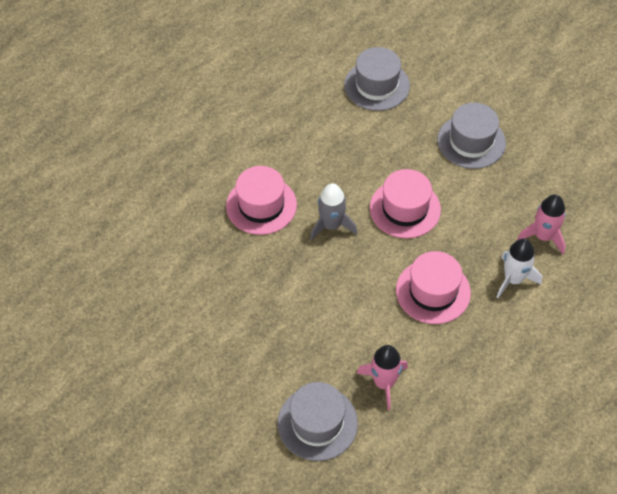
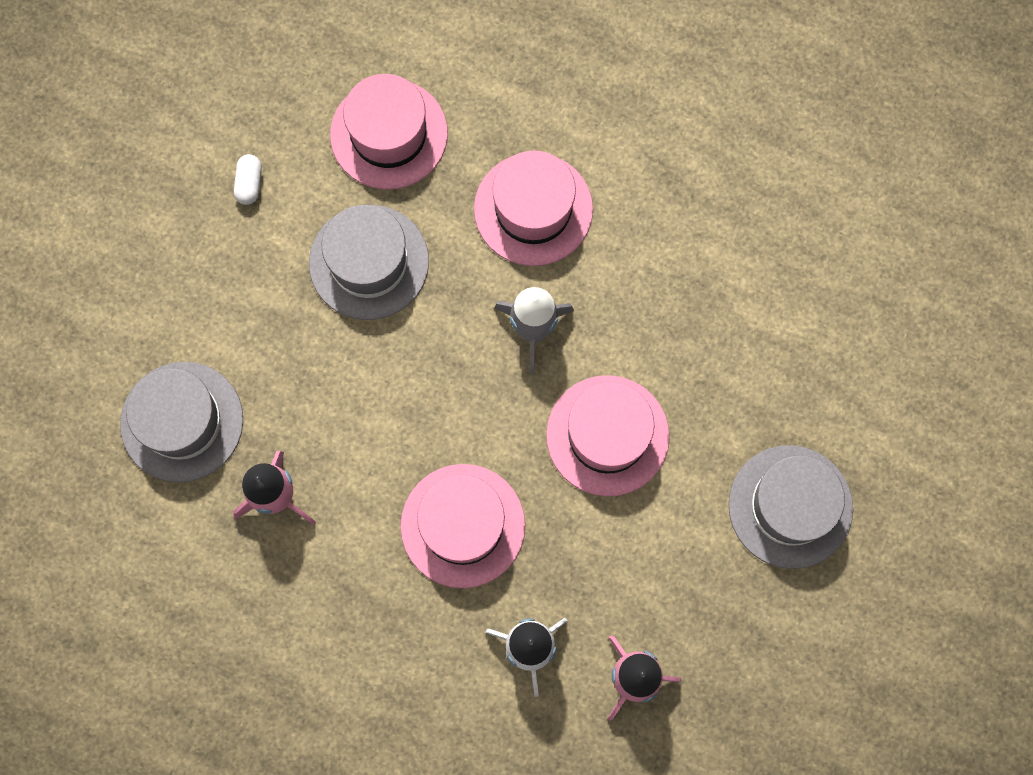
camera: 70 degrees right, 20 degrees up
(180, 343) = (249, 183): none -> white capsule
(184, 262) = (389, 134): none -> pink hat
(377, 85) = (853, 311): grey hat -> grey hat (369, 262)

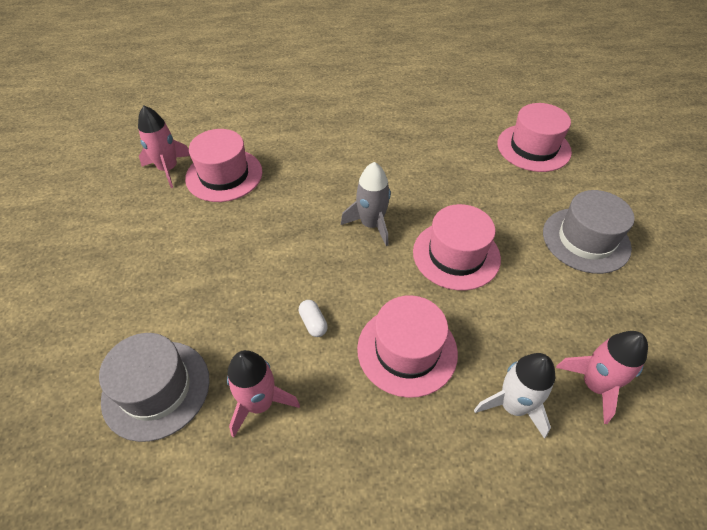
camera: 30 degrees left, 25 degrees down
(249, 183) = (145, 230): white capsule -> white capsule (313, 323)
(320, 81) = (168, 169): none -> pink rocket
(369, 262) = (247, 236): grey hat -> none
(533, 209) = (330, 173): pink hat -> pink hat (533, 147)

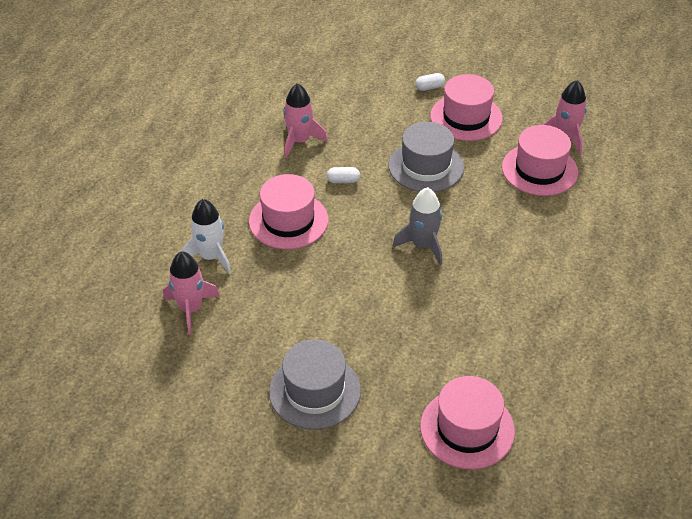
camera: 115 degrees right, 5 degrees down
(102, 299) = (429, 87): none -> white capsule
(156, 389) = (340, 101): grey hat -> grey hat (426, 166)
(456, 255) = (355, 287): pink hat -> pink hat (466, 117)

